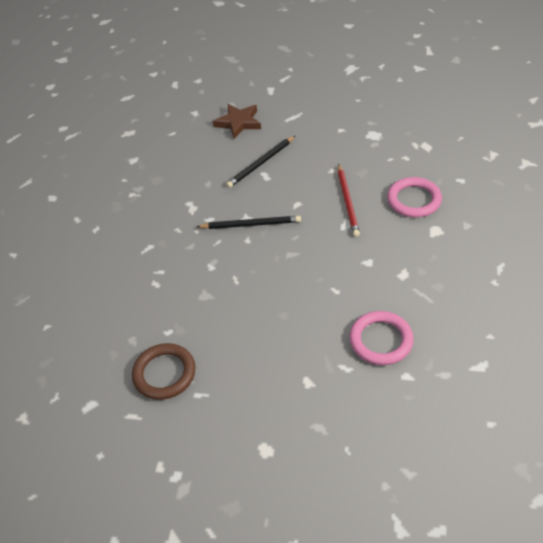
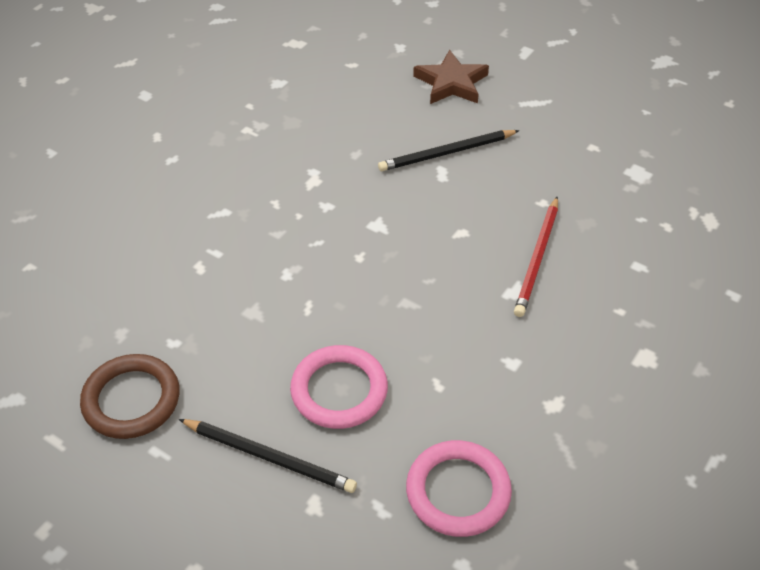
camera: 20 degrees right, 0 degrees up
(251, 224) = (378, 236): black pencil -> black pencil (269, 457)
(414, 200) = (640, 296): pink ring -> pink ring (339, 390)

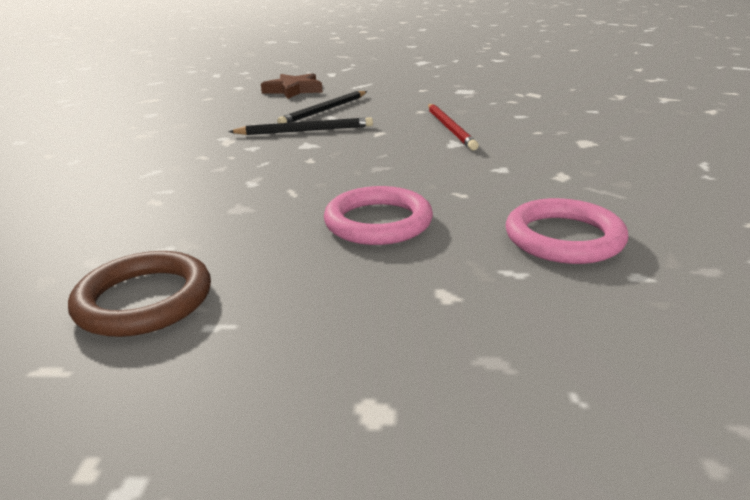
camera: 30 degrees left, 20 degrees down
(269, 457) = (358, 282): black pencil -> black pencil (305, 130)

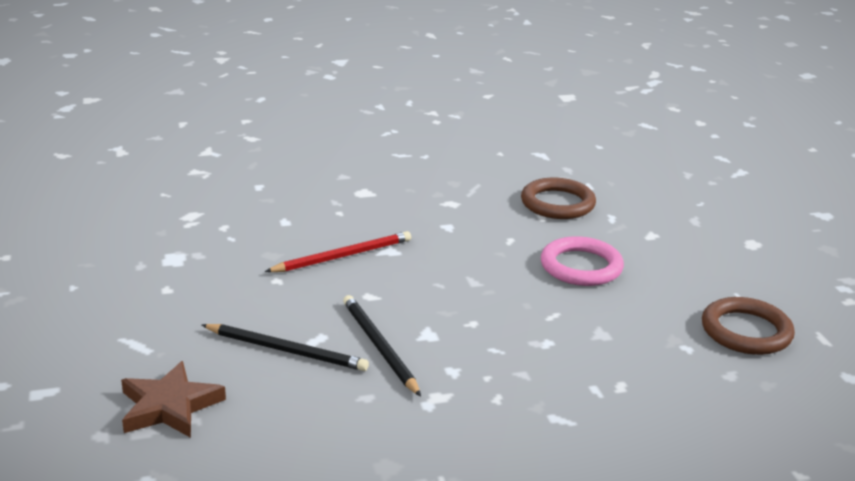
camera: 110 degrees left, 0 degrees up
(564, 238) = (557, 203): pink ring -> brown ring

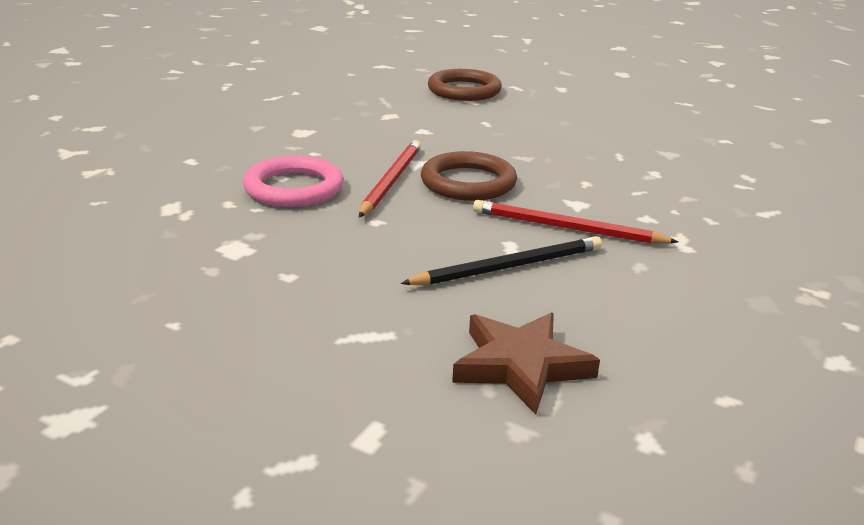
camera: 45 degrees left, 0 degrees up
(379, 347) = (566, 228): black pencil -> red pencil
(581, 266) = (566, 121): pink ring -> pink ring (294, 188)
(746, 331) = (728, 119): brown ring -> brown ring (468, 183)

